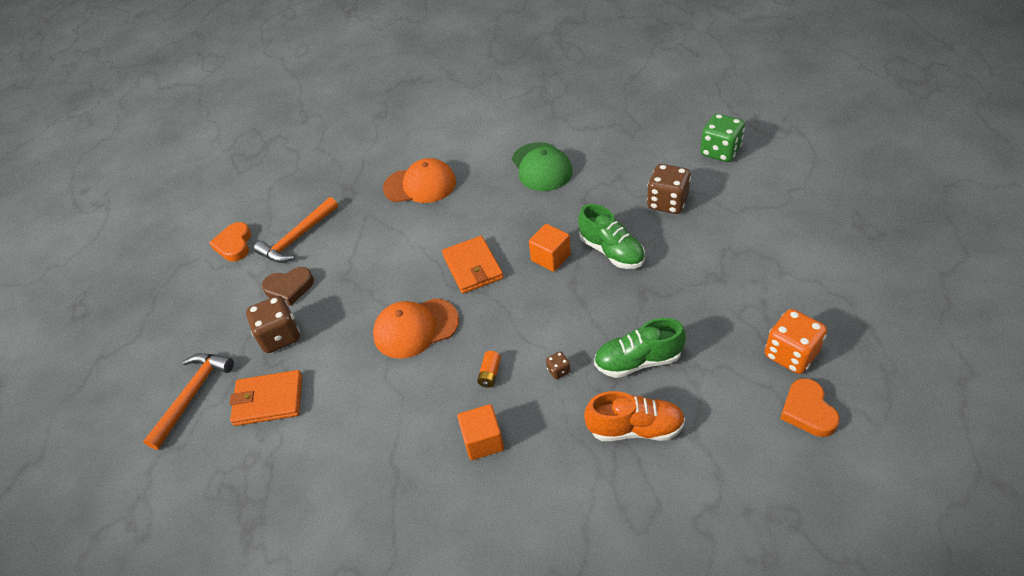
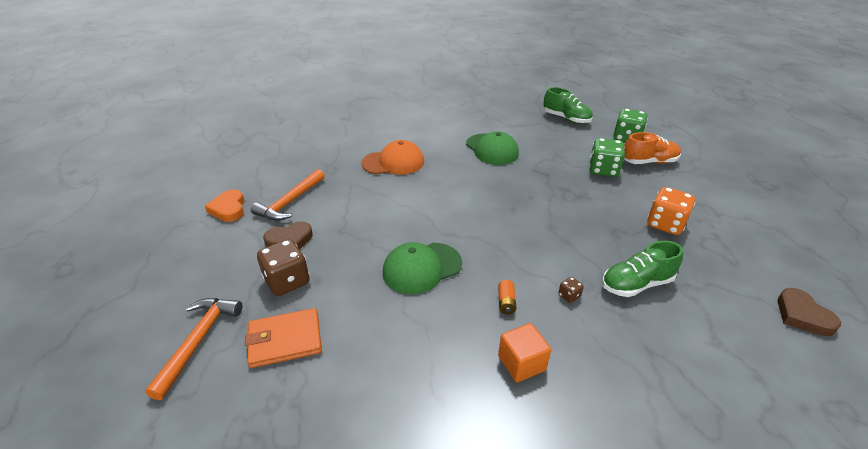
camera: 15 degrees left, 10 degrees down
(415, 328) = (422, 268): orange cap -> green cap
(473, 267) = (459, 218): orange wallet -> none
(550, 257) = (525, 209): orange cube -> none
(611, 251) = (574, 204): green shoe -> green shoe (566, 119)
(635, 428) = (661, 341): orange shoe -> orange shoe (649, 162)
(667, 202) = (603, 170): brown dice -> green dice
(790, 354) = (761, 272): orange dice -> orange dice (665, 224)
(807, 411) = (802, 315): orange heart -> brown heart

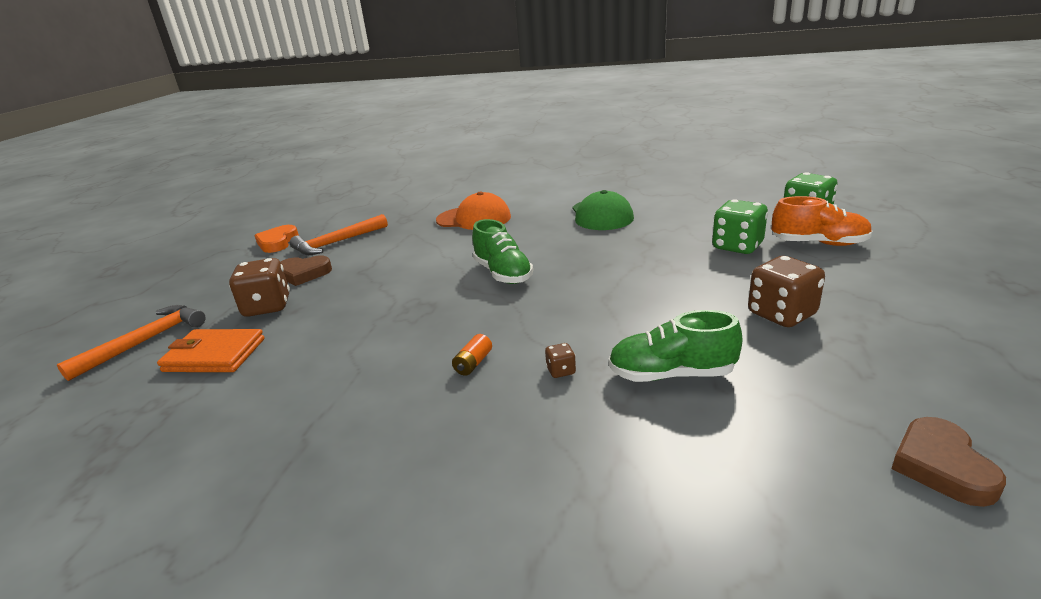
camera: 25 degrees right, 10 degrees down
(422, 268) = (409, 315): green cap -> none
(521, 363) = (431, 428): orange cube -> none
(566, 119) = (732, 191): green shoe -> green shoe (503, 274)
(665, 224) = (781, 314): orange dice -> brown dice

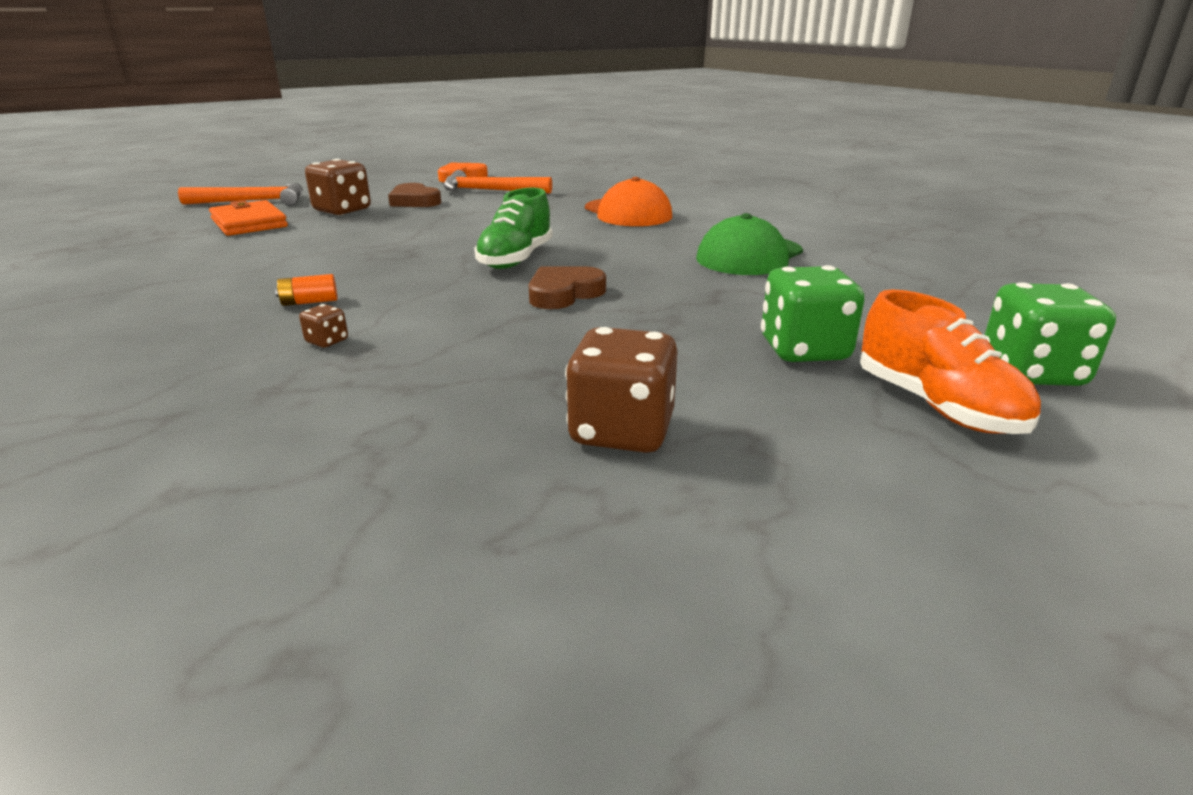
camera: 45 degrees right, 0 degrees up
(671, 374) = (369, 398): green shoe -> none
(941, 466) = (250, 675): brown heart -> brown heart (564, 293)

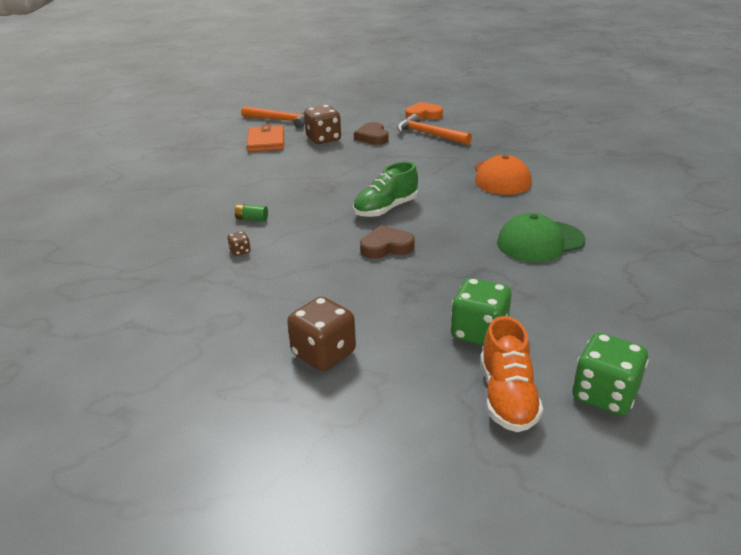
camera: 30 degrees right, 5 degrees up
(309, 302) = (252, 219): orange battery -> green battery

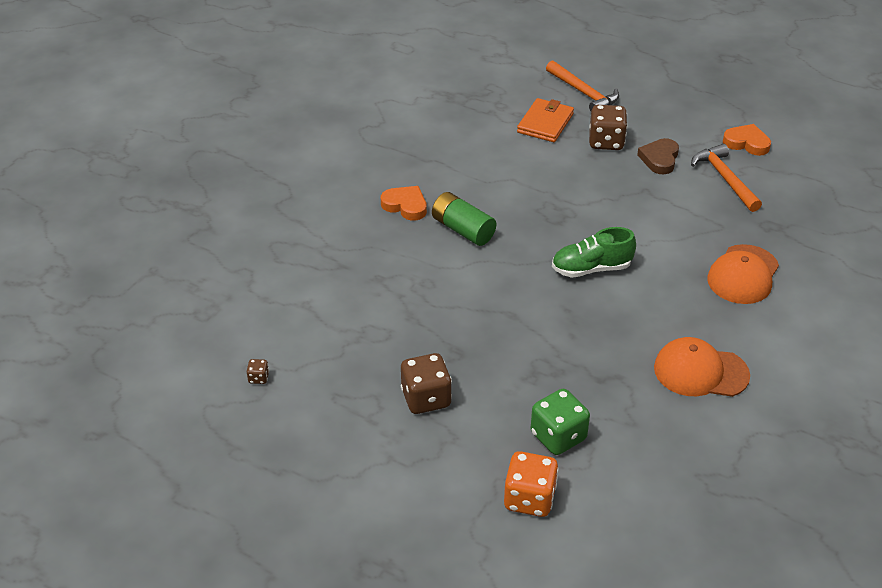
camera: 30 degrees right, 10 degrees up
(184, 220) = (405, 206): none -> orange heart
(240, 251) = (429, 265): brown dice -> brown dice (258, 378)
(252, 219) = (463, 229): green battery -> green battery, size x2.02
(386, 247) = (555, 314): brown heart -> none
(507, 396) = (529, 499): orange shoe -> orange dice
(540, 242) = (700, 371): green cap -> orange cap
(604, 395) = (603, 534): green dice -> none

